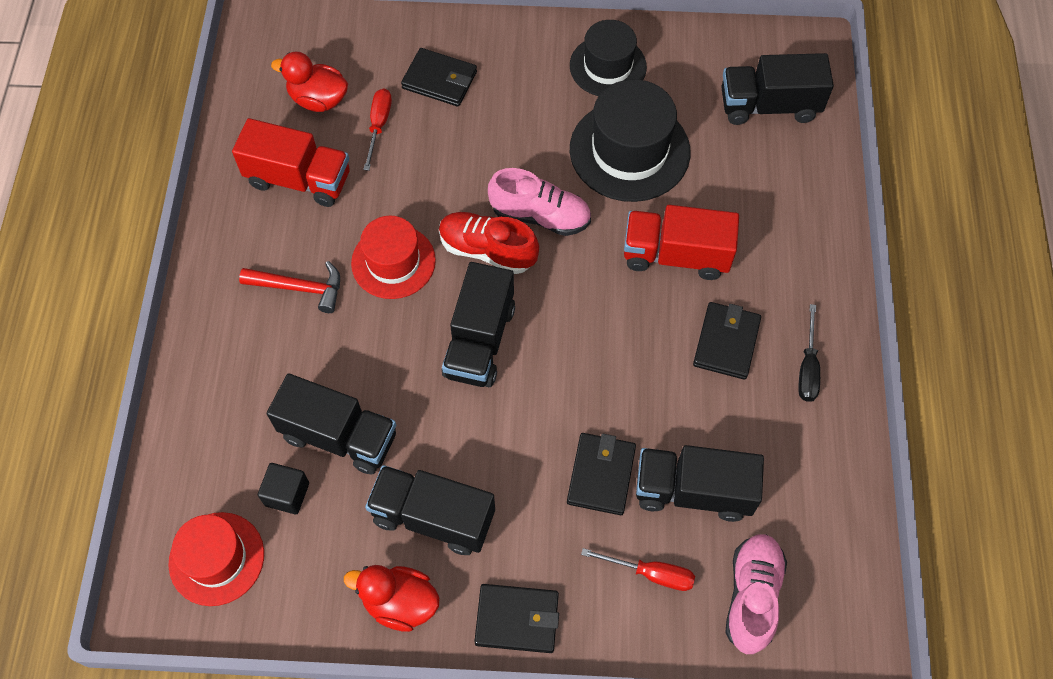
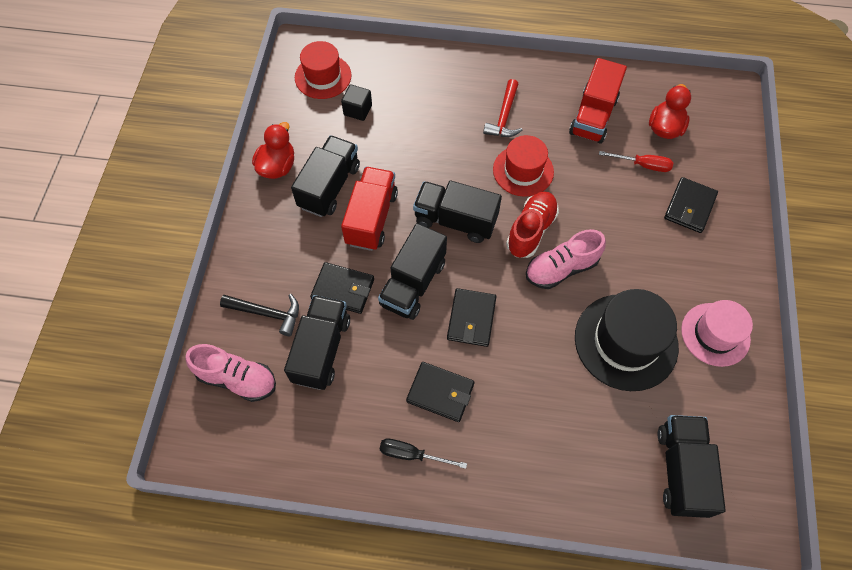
camera: 95 degrees right, 0 degrees up
(339, 436) = (393, 137): black truck -> black truck (413, 283)
(517, 619) = (253, 229): black wallet -> black wallet (471, 319)
(540, 216) = (561, 268): pink shoe -> pink shoe turned 45 degrees clockwise
(608, 66) = (715, 334): black hat -> pink hat
(651, 573) = (267, 313): red screwdriver -> black hammer
(676, 255) = (522, 365): red truck -> red truck (371, 218)

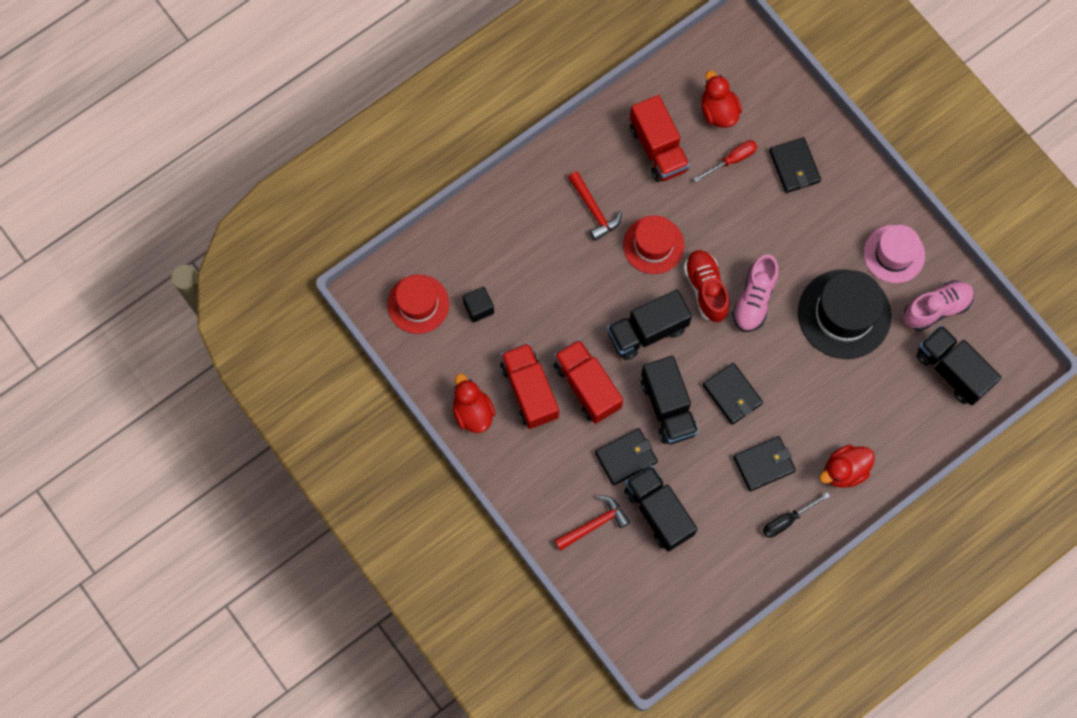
camera: 45 degrees left, 10 degrees up
(237, 379) = (626, 585): pink shoe -> pink shoe (936, 308)
(267, 313) = (594, 524): black hammer -> red hammer
(329, 186) = (529, 391): black truck -> red truck
(501, 462) = (844, 470): none -> red duck

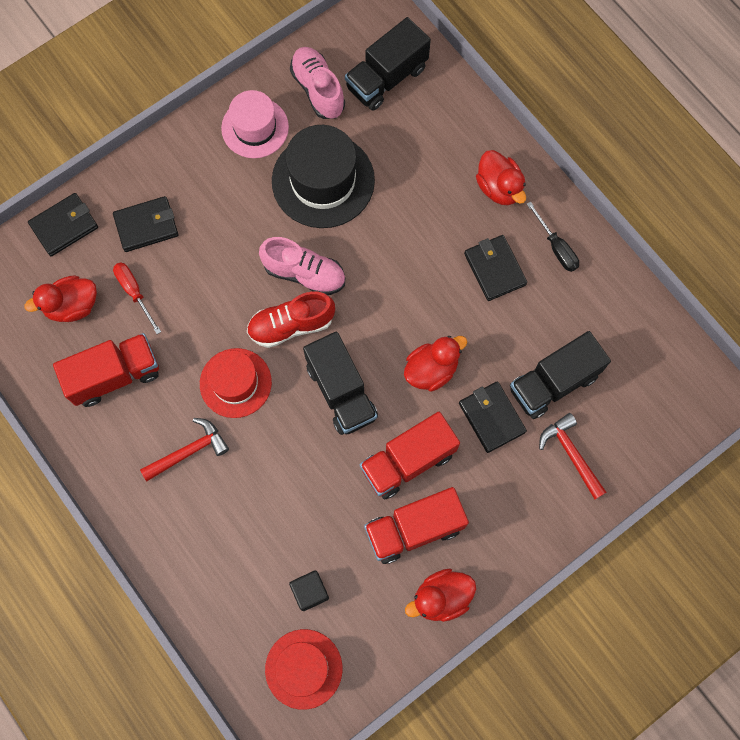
camera: 90 degrees left, 0 degrees up
(668, 407) = (431, 370): black truck -> red duck
(732, 394) = (415, 300): black wallet -> black wallet (64, 226)

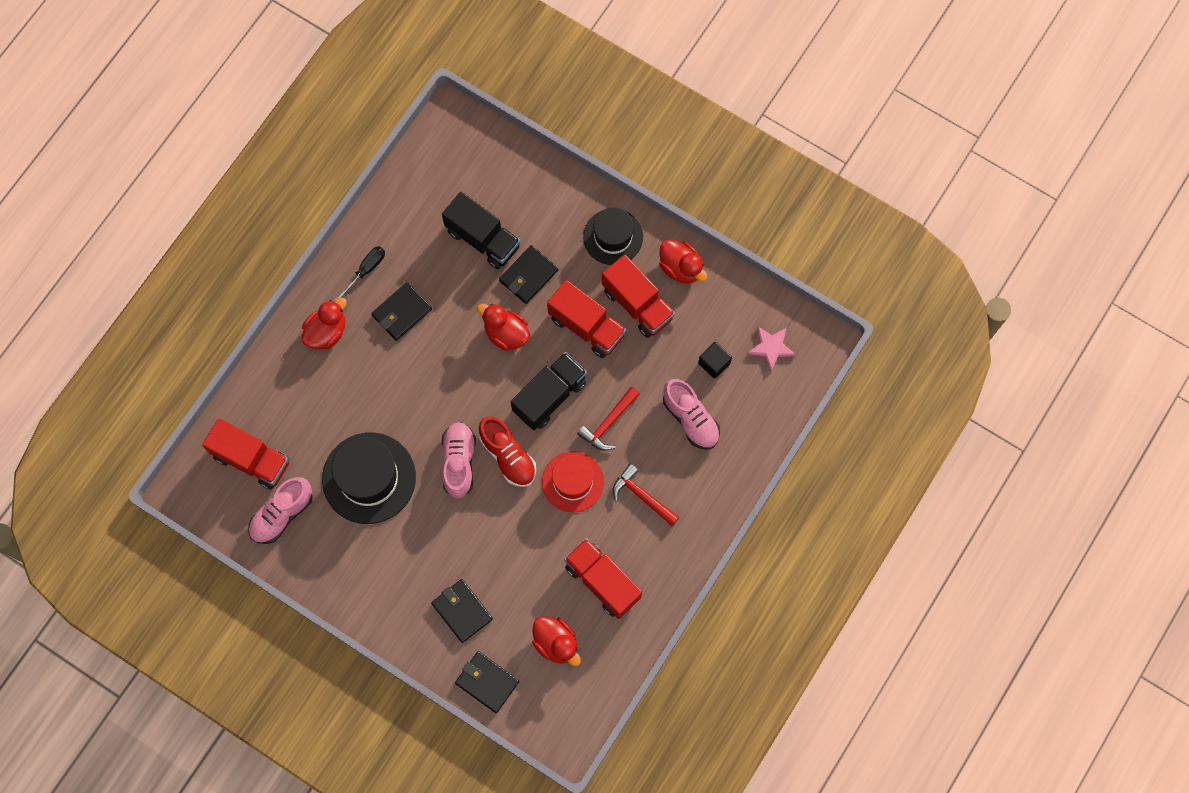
camera: 110 degrees left, 0 degrees up
(134, 292) = (525, 596): red screwdriver -> none
(254, 538) = (690, 419): none -> pink shoe
(255, 128) = (337, 555): pink hat -> none
(303, 669) = (771, 347): red hat -> pink star
(386, 78) = (251, 459): black truck -> red truck
(507, 531) = (613, 237): none -> black hat
(571, 454) = (536, 209): red hammer -> red hammer (609, 423)

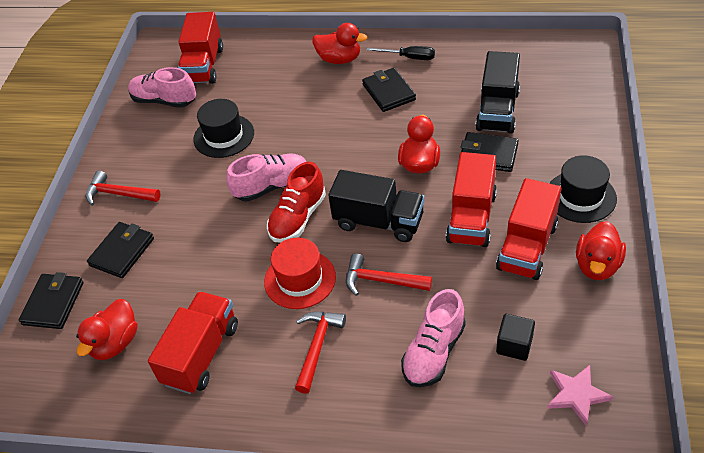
camera: 70 degrees right, 25 degrees down
(369, 478) = (224, 136): black hat -> black hat, size x0.66
(389, 594) = (119, 194): none -> red hammer
(402, 312) = (389, 92): black wallet -> black wallet turned 45 degrees clockwise

